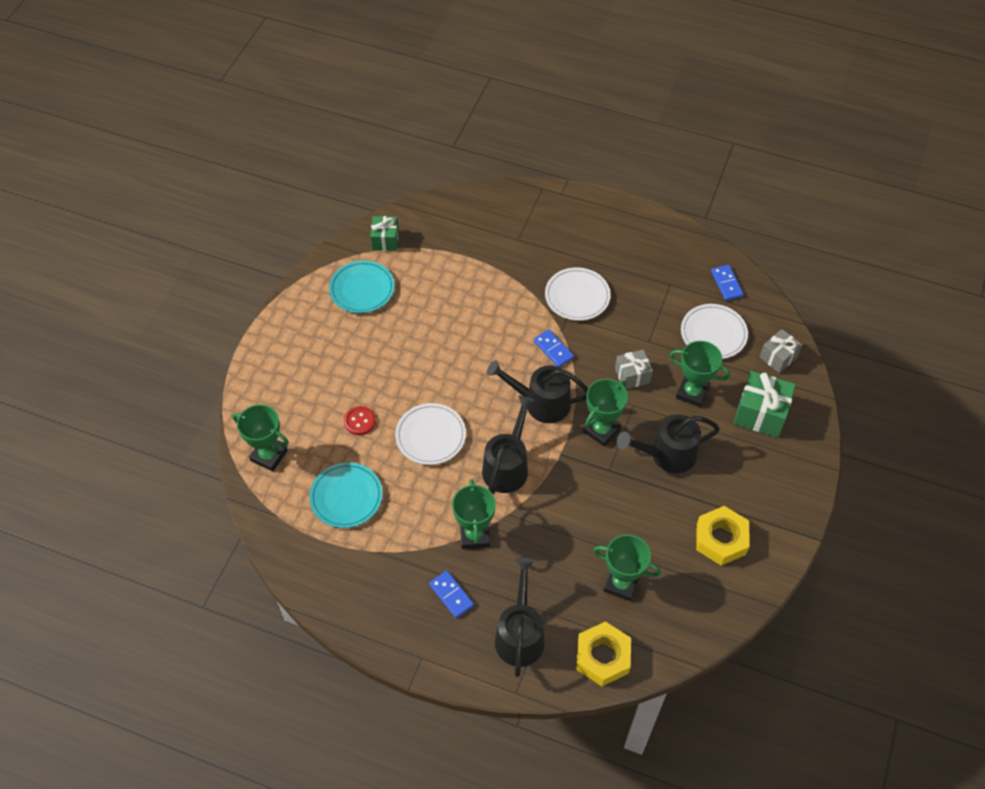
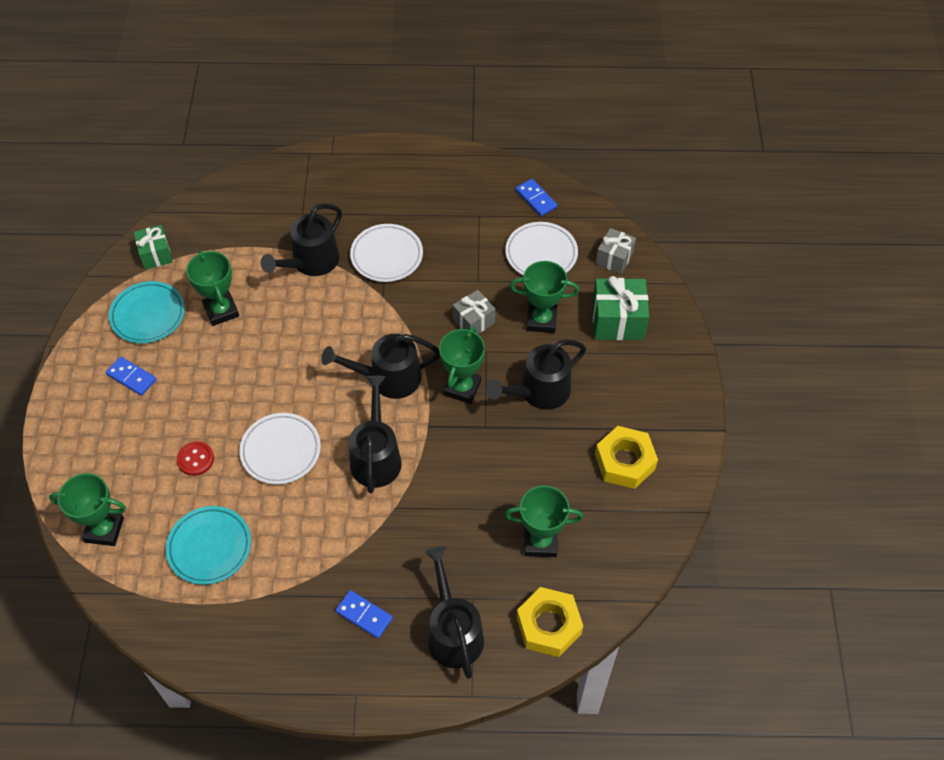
camera: 20 degrees left, 0 degrees up
(474, 535) = (366, 542): green trophy -> green trophy (221, 311)
(510, 284) = (311, 262): none -> black watering can
(553, 349) = (381, 318): blue domino -> blue domino (131, 377)

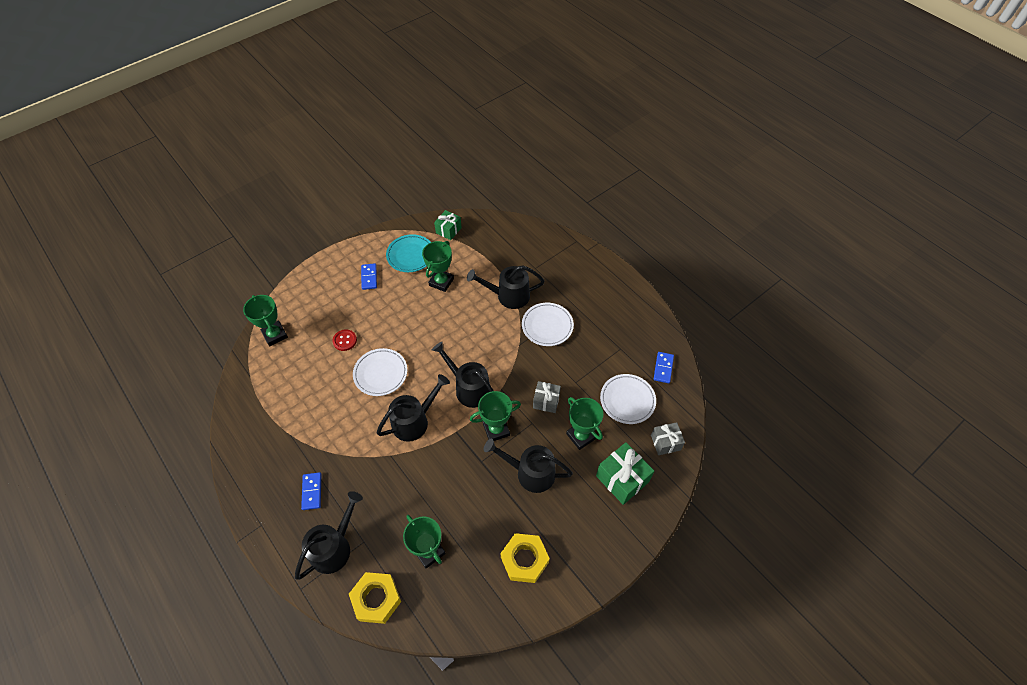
camera: 50 degrees right, 0 degrees up
(209, 547) = (299, 387): turquoise plate -> none

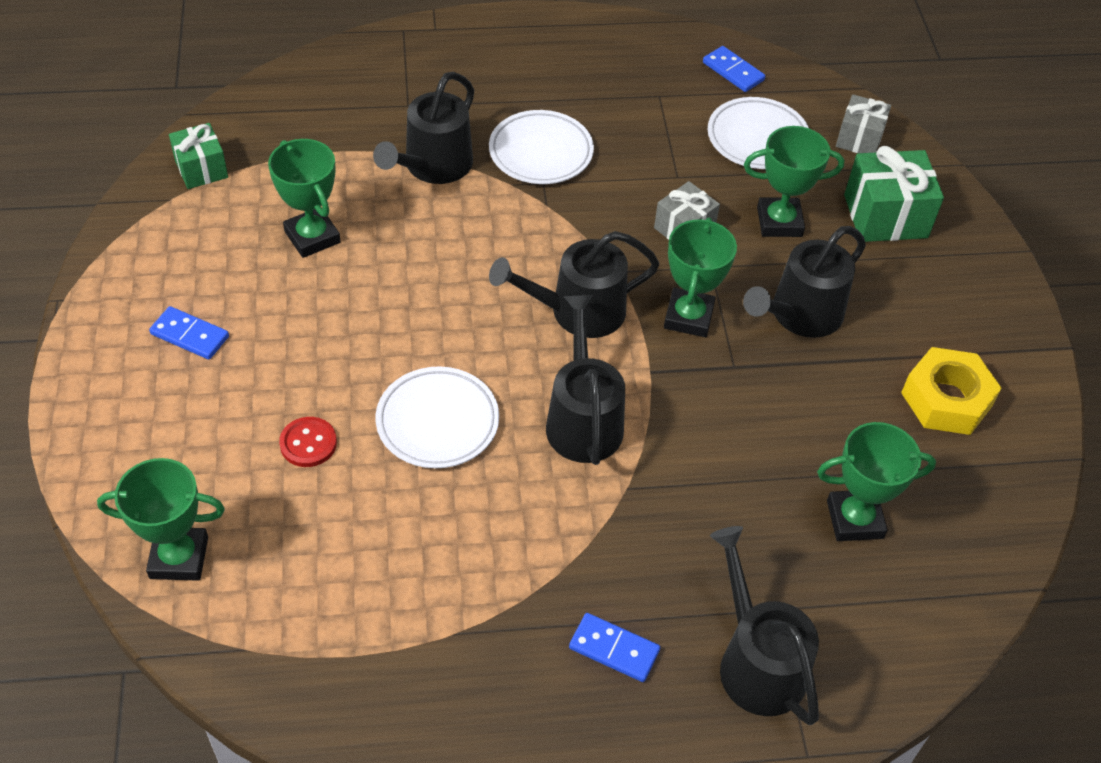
camera: 60 degrees left, 5 degrees down
(376, 599) = (898, 638): yellow nut -> none
(410, 255) = (202, 249): turquoise plate -> none

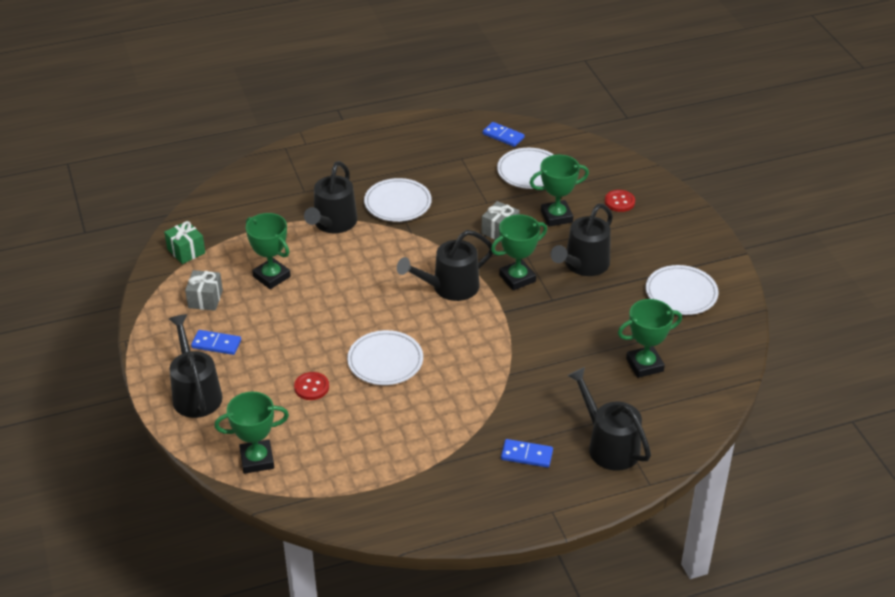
camera: 10 degrees left, 10 degrees down
(583, 419) = (471, 343): black watering can -> black watering can (195, 393)
(688, 317) = (517, 278): green trophy -> green trophy turned 60 degrees clockwise
(859, 139) = (592, 161): grey gift -> grey gift (205, 299)
(885, 216) = (619, 202): green gift -> red button
(946, 399) = (681, 294): yellow nut -> white plate

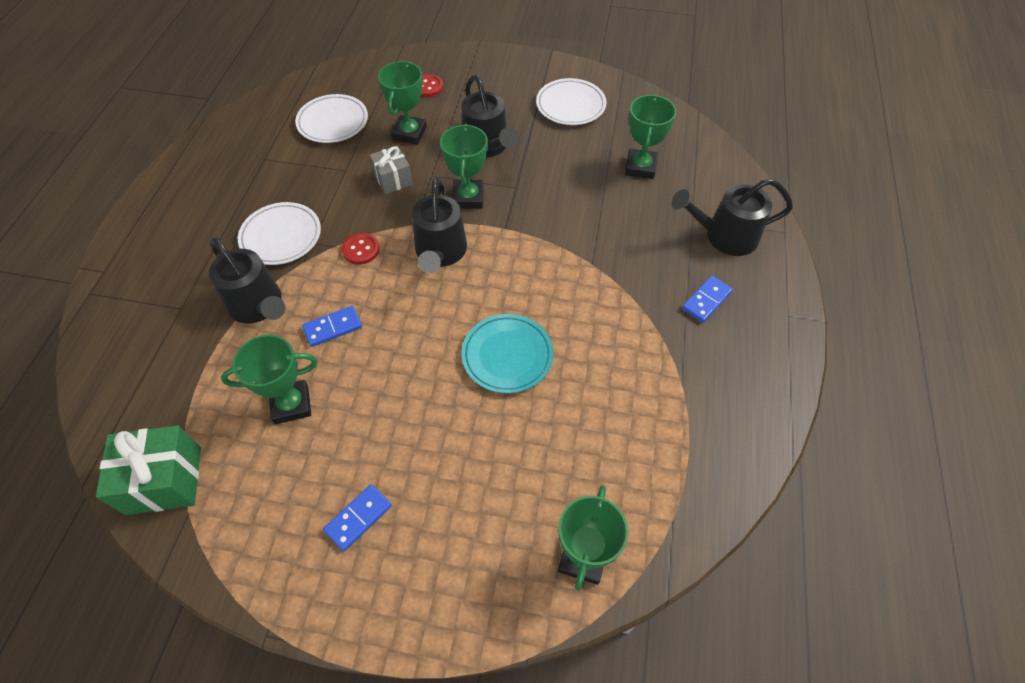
camera: 60 degrees left, 15 degrees up
(186, 251) = (164, 480): green gift -> green gift, size x1.58
(195, 393) = (427, 583): black watering can -> none
(205, 299) = (269, 496): grey gift -> none
(311, 387) = (500, 445): red button -> red button (361, 250)
(385, 361) = (507, 356): white plate -> turquoise plate
(503, 136) = (265, 116): blue domino -> blue domino (333, 328)

